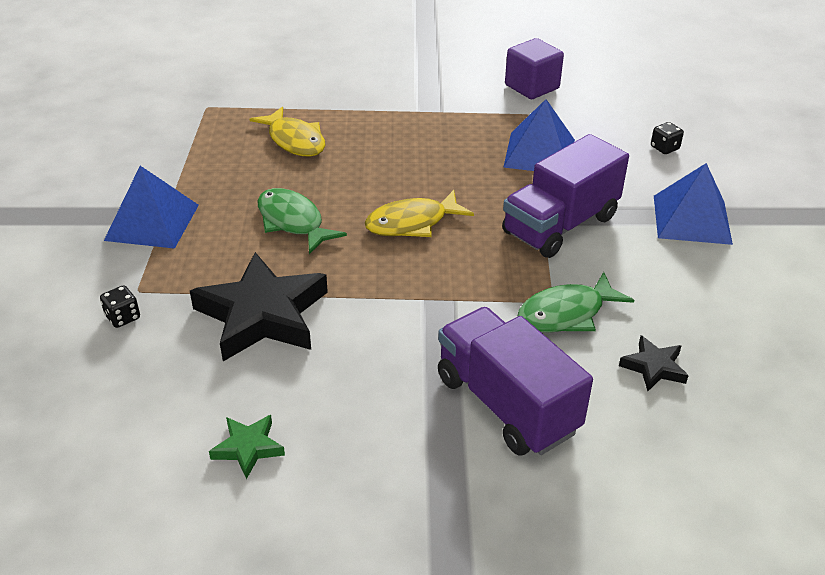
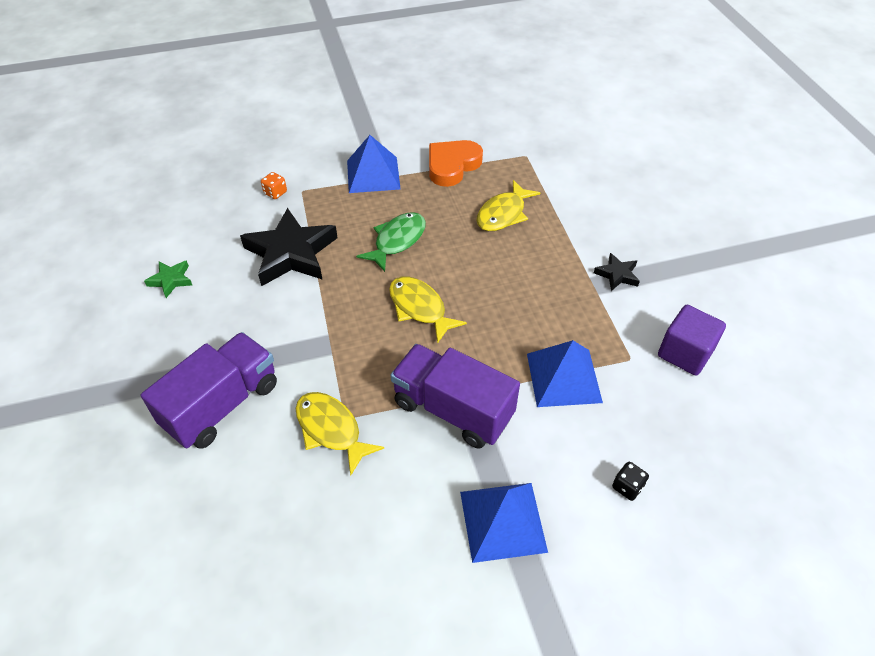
camera: 75 degrees right, 10 degrees up
(123, 317) = (275, 193): black dice -> orange dice
(184, 159) = (452, 166): none -> orange heart
(566, 314) = (331, 430): green fish -> yellow fish
(654, 367) = (277, 501): black star -> black star (617, 275)

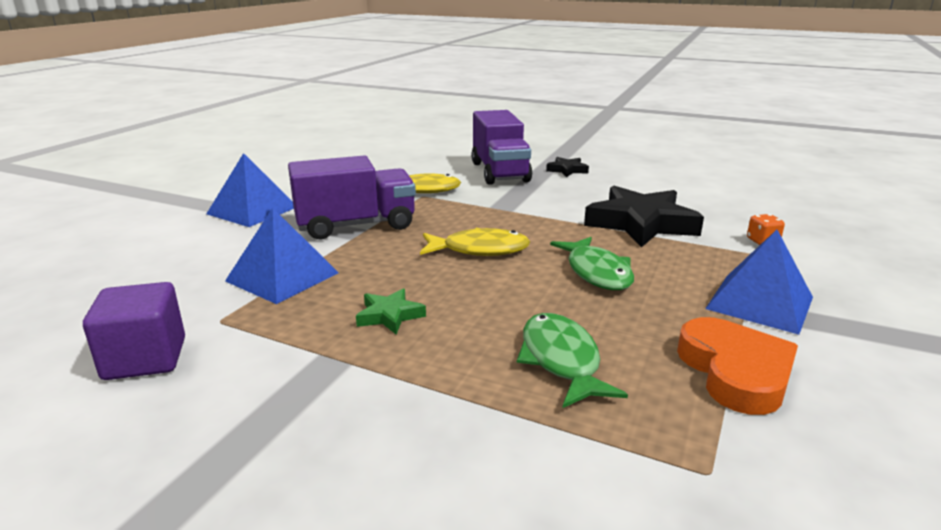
camera: 130 degrees right, 25 degrees down
(171, 280) = (658, 182): green star -> green star (390, 316)
(503, 214) = (561, 360): yellow fish -> green fish
(617, 275) = (314, 387): black star -> black star (567, 170)
(627, 487) = (160, 254): black dice -> none

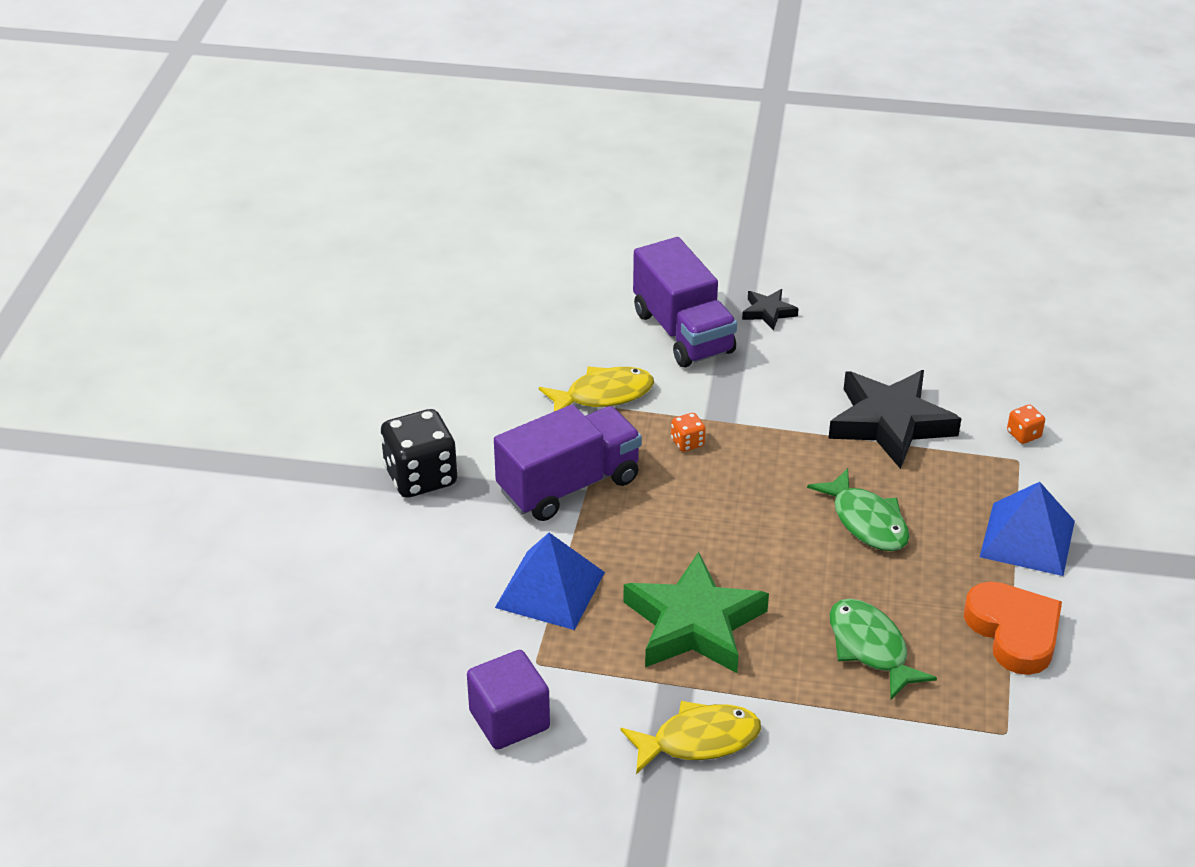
camera: 15 degrees left, 15 degrees up
(252, 210) = (421, 477): blue pyramid -> black dice
(390, 316) = (694, 624): green star -> green star, size x2.15
(466, 216) = (687, 443): none -> orange dice
(479, 250) = (732, 505): yellow fish -> yellow fish (698, 740)

